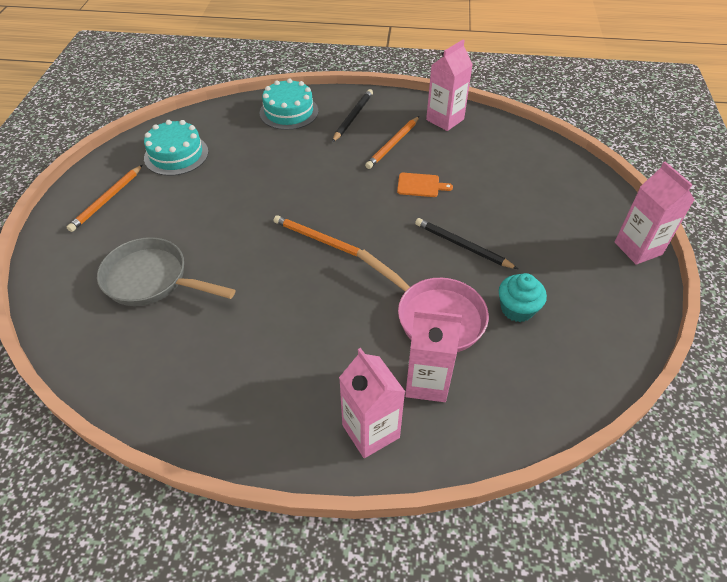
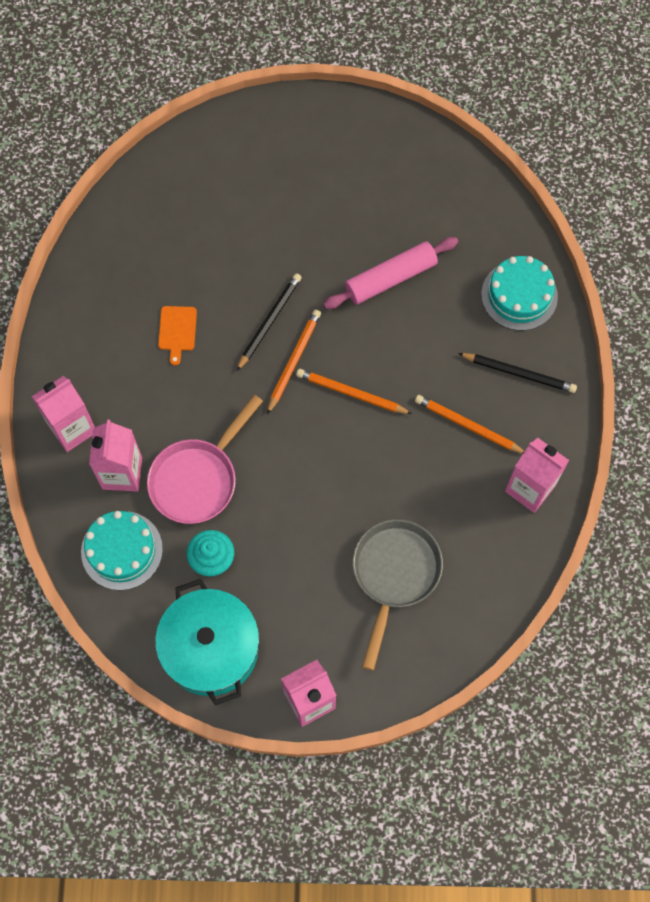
camera: 85 degrees right, 20 degrees up
(107, 199) = (335, 142): orange pencil -> orange pencil (351, 393)
(152, 280) = (226, 216): grey pan -> grey pan (394, 575)
(176, 155) = (417, 189): turquoise cake -> turquoise cake (122, 550)
(254, 175) = (390, 278): none -> pink rolling pin
(420, 185) = (393, 461): orange cutting board -> orange cutting board (177, 331)
(462, 246) = (297, 507): black pencil -> black pencil (269, 322)
(606, 314) = (210, 648): none -> turquoise pot

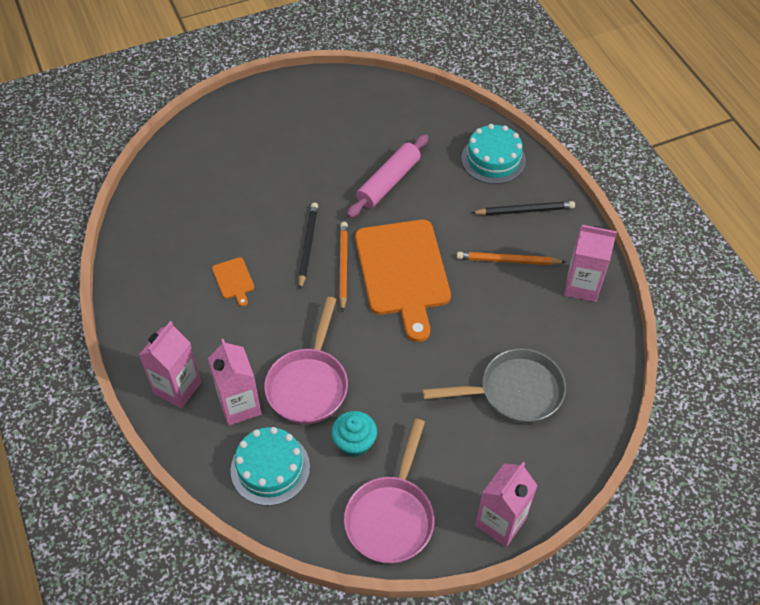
camera: 25 degrees left, 15 degrees down
(210, 648) = (391, 516): turquoise pot -> pink pan
(351, 393) = (403, 272): orange pencil -> orange cutting board
(394, 575) = (514, 392): grey pan -> grey pan turned 90 degrees clockwise

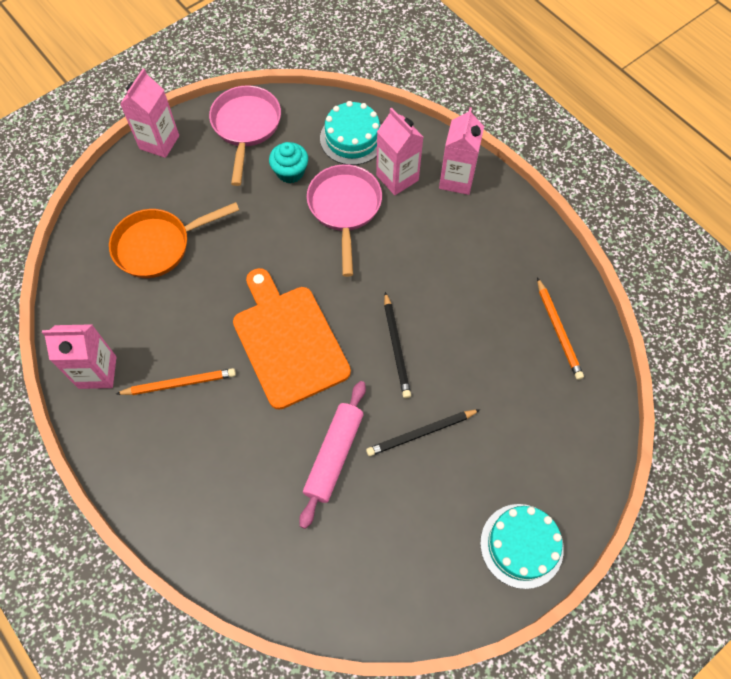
camera: 165 degrees right, 10 degrees up
(234, 280) = (455, 290): orange cutting board -> none
(343, 266) = (351, 332): orange pencil -> orange pencil (558, 330)
(493, 159) = (214, 527): turquoise cake -> turquoise cake (521, 545)
(514, 392) = (158, 246): grey pan -> orange pan
(524, 211) = (167, 456): black pencil -> black pencil (421, 433)

